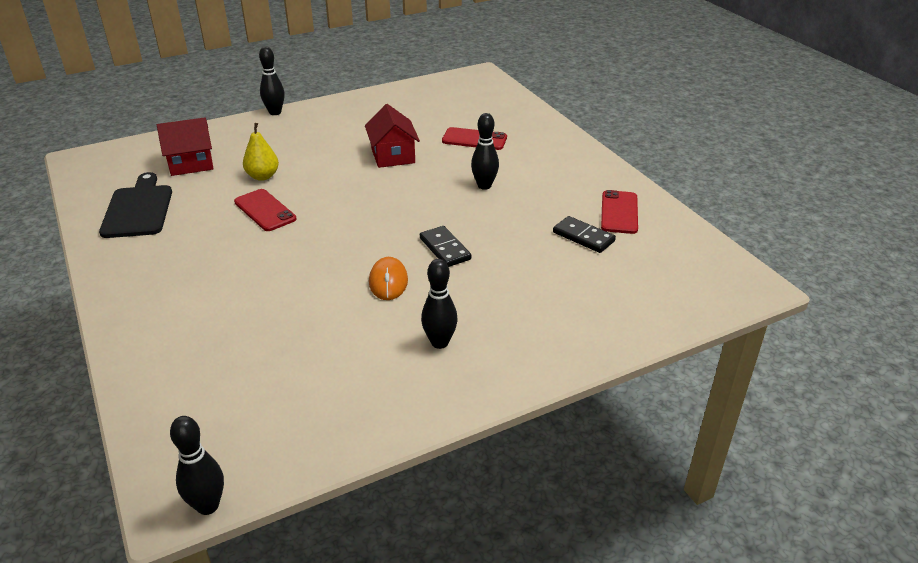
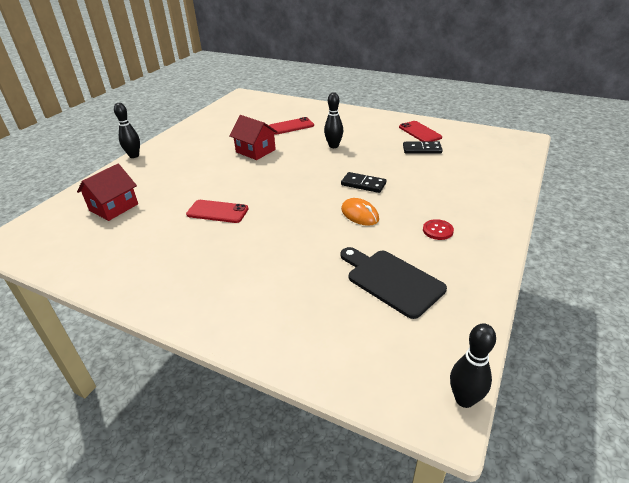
camera: 35 degrees left, 0 degrees up
(138, 209) = (113, 252): black cutting board -> black cutting board (391, 280)
(263, 176) = (184, 194): yellow pear -> none
(439, 342) = (437, 230): black bowling pin -> red button

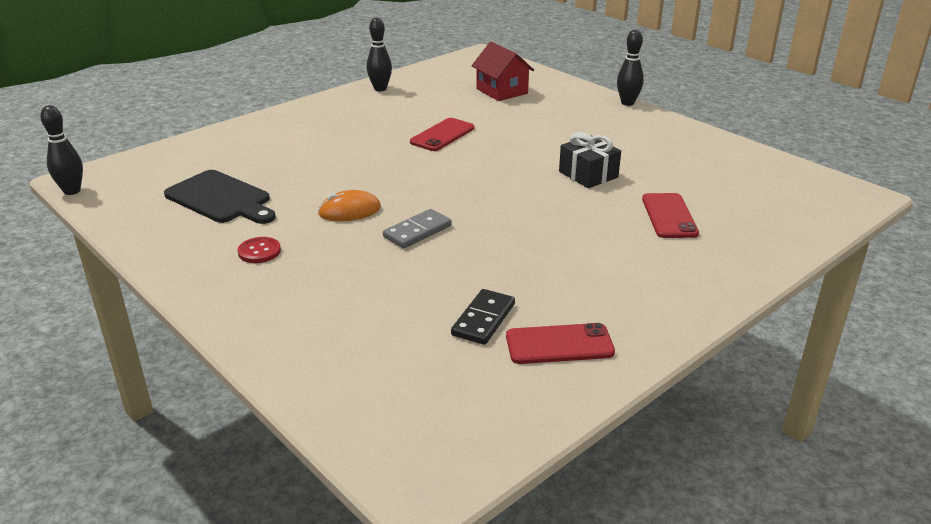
camera: 110 degrees right, 5 degrees down
(255, 151) = (588, 174): red house -> black gift
(333, 146) = (561, 237): black bowling pin -> black bowling pin (380, 89)
(363, 184) = (417, 231): black domino -> grey domino
(391, 280) = (221, 199): black cutting board -> black cutting board turned 60 degrees clockwise

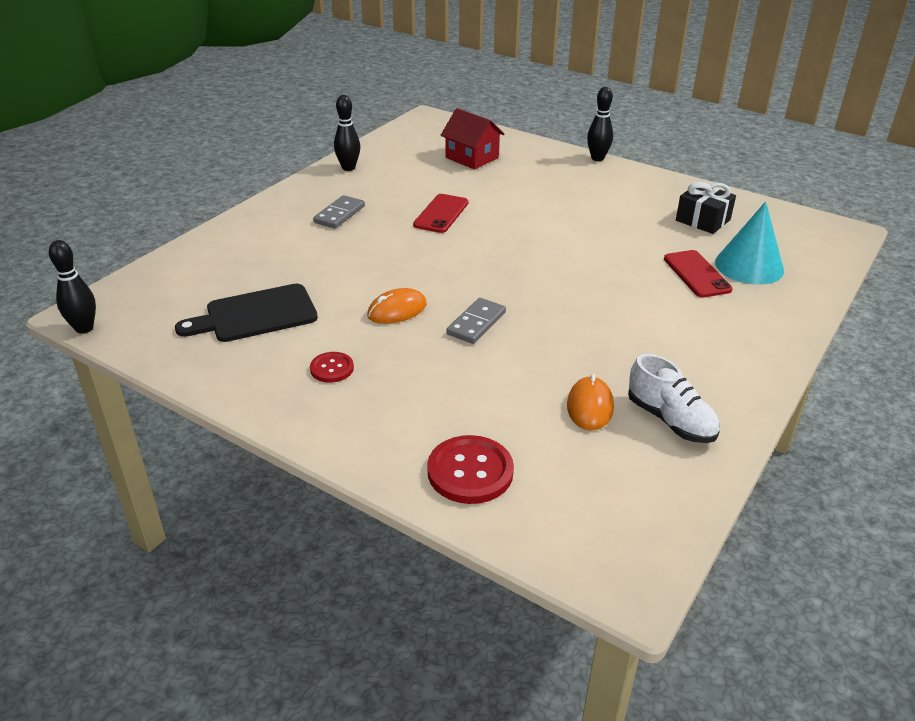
camera: 15 degrees left, 5 degrees up
(221, 199) = (255, 315): black cutting board -> black cutting board turned 135 degrees clockwise
(330, 358) = (470, 471): none -> red button
(347, 126) = (339, 214): none -> grey domino
(483, 319) = (590, 406): black domino -> orange mouse
(559, 344) = (670, 420): red phone -> white shoe
(588, 174) = (602, 240): black gift -> black gift (703, 220)
(731, 215) = (749, 266): none -> turquoise cone

